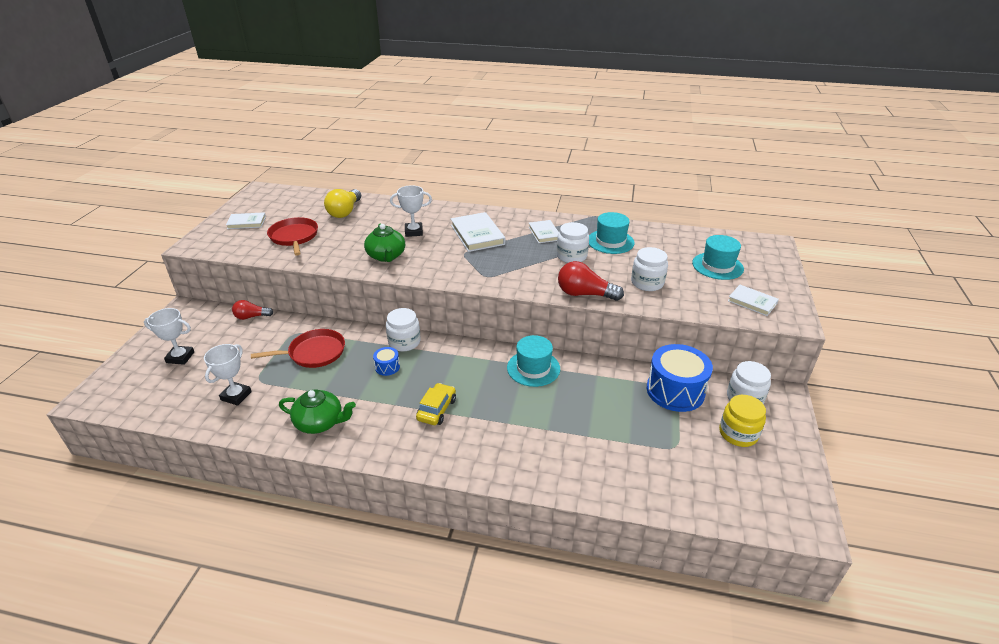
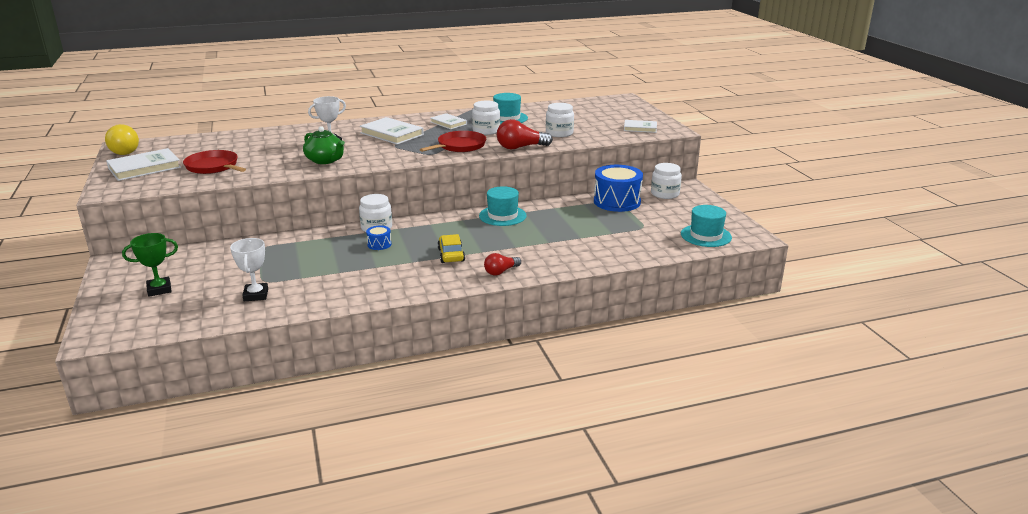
camera: 30 degrees left, 10 degrees down
(180, 357) = (159, 289): white trophy -> green trophy
(246, 222) = (144, 168): white book -> white book, size x1.64
(251, 317) = (201, 248): red light bulb -> red light bulb (501, 272)
(314, 353) = (298, 253): red pan -> red pan (459, 146)
(320, 422) = (359, 287): green teapot -> none
(345, 212) = (243, 143): yellow light bulb -> yellow light bulb (126, 150)
(717, 266) = (598, 116): turquoise hat -> turquoise hat (706, 236)
(738, 433) = (676, 210): yellow jar -> none

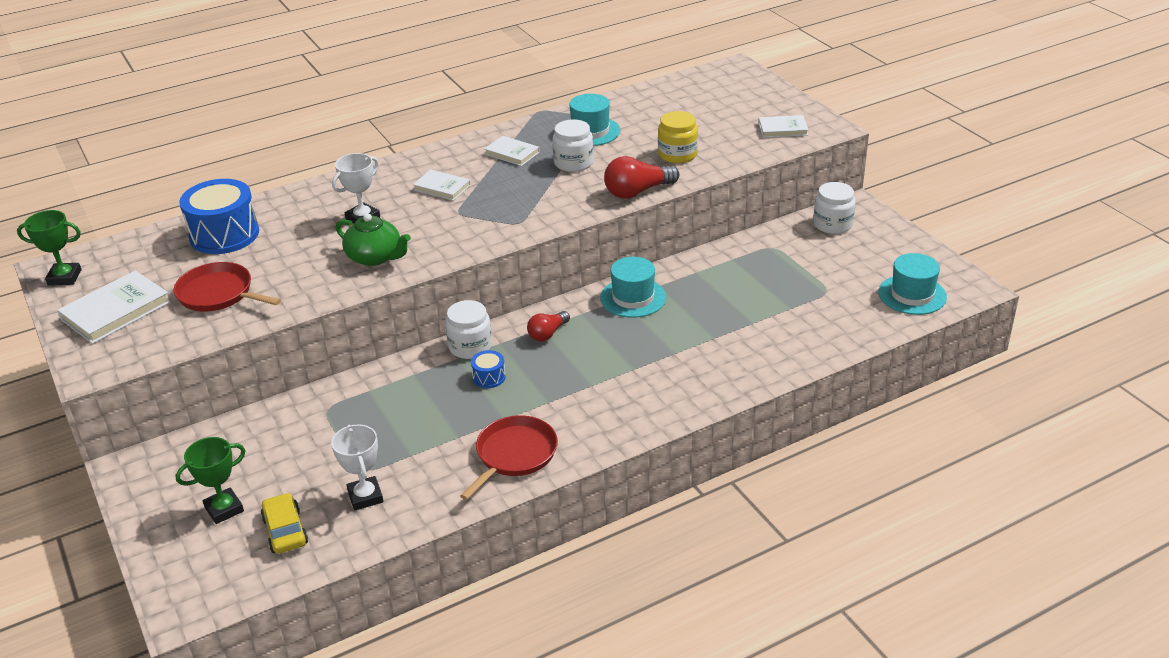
camera: 10 degrees left, 10 degrees up
(126, 150) = (64, 277): yellow light bulb -> green trophy
(392, 134) = (442, 187): white book -> white book, size x0.61
(451, 255) = (595, 381): yellow car -> yellow car (285, 531)
(459, 146) = (551, 200): red pan -> red pan (514, 455)
(501, 272) = (674, 401): red light bulb -> red light bulb (547, 334)
(559, 133) = (677, 154): white jar -> yellow jar
(617, 202) = (775, 248): blue drum -> blue drum (224, 235)

